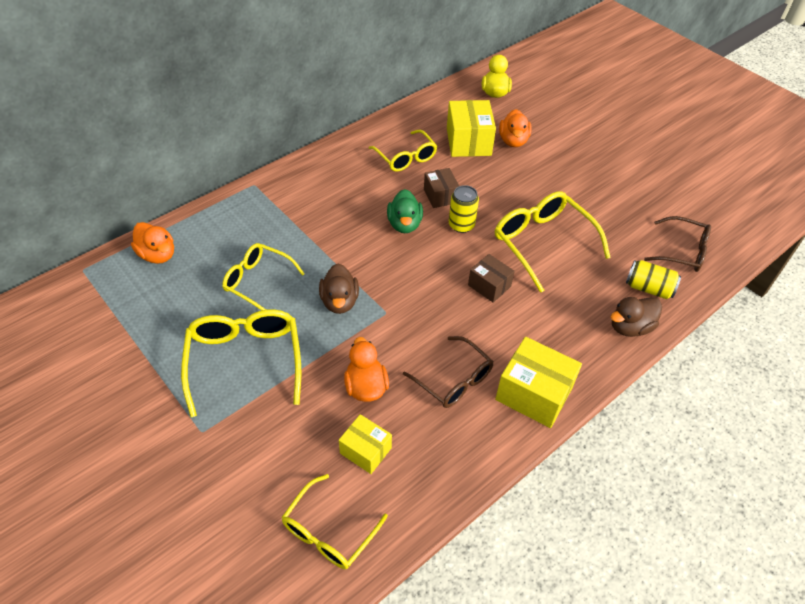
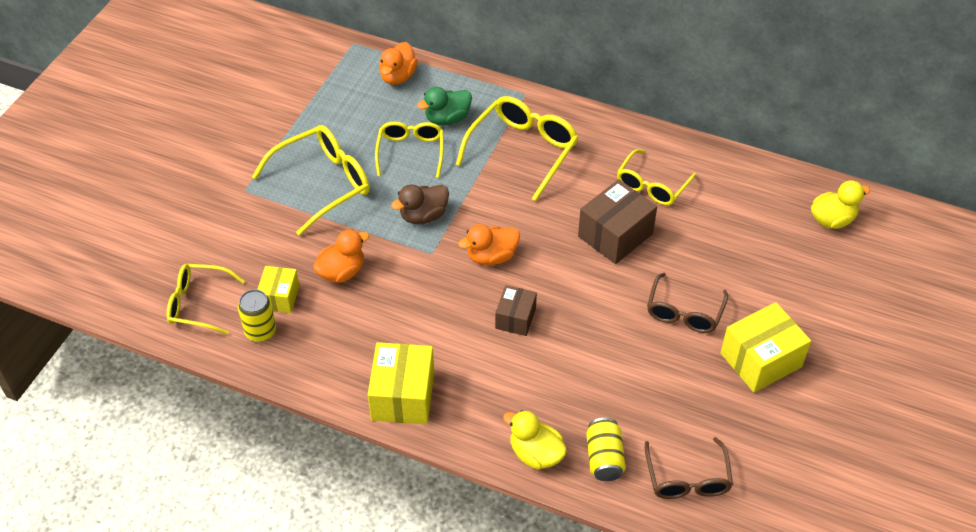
camera: 65 degrees right, 0 degrees up
(404, 224) = (553, 222): green duck -> green duck (447, 119)
(440, 196) = (615, 235): brown box -> brown box, size x1.65
(454, 380) = (384, 331): brown glasses -> brown glasses (684, 312)
(461, 225) = (584, 267): yellow can -> yellow can (260, 331)
(468, 142) = (721, 227): yellow box -> yellow box (761, 360)
(513, 141) = (756, 266): orange duck -> orange duck (491, 256)
(542, 243) = (607, 343): yellow glasses -> yellow glasses (523, 150)
(630, 327) = (536, 454): brown duck -> yellow duck

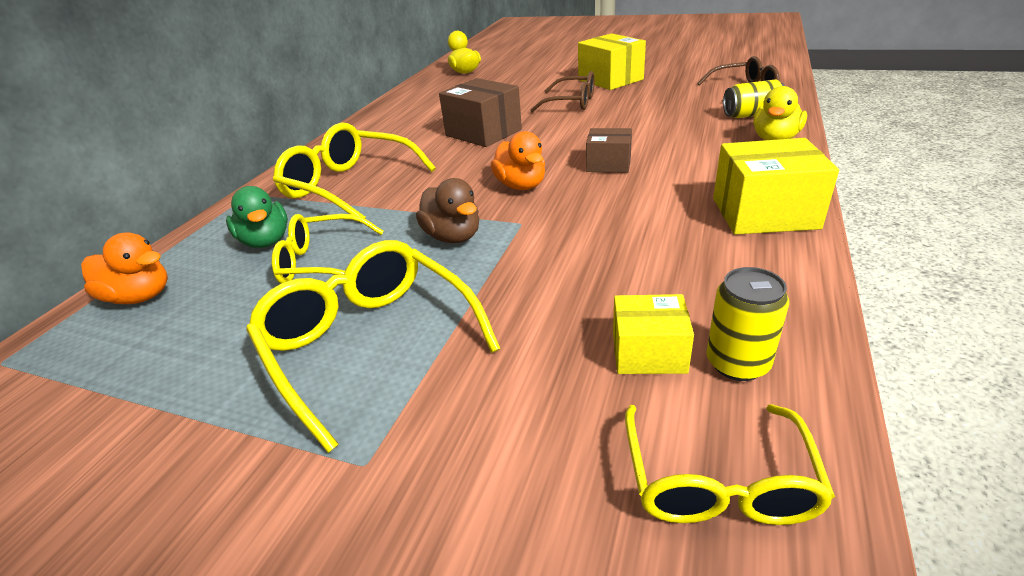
camera: 90 degrees left, 15 degrees down
(342, 272) = (572, 291): orange duck -> none
(652, 186) = (419, 124): yellow glasses -> none

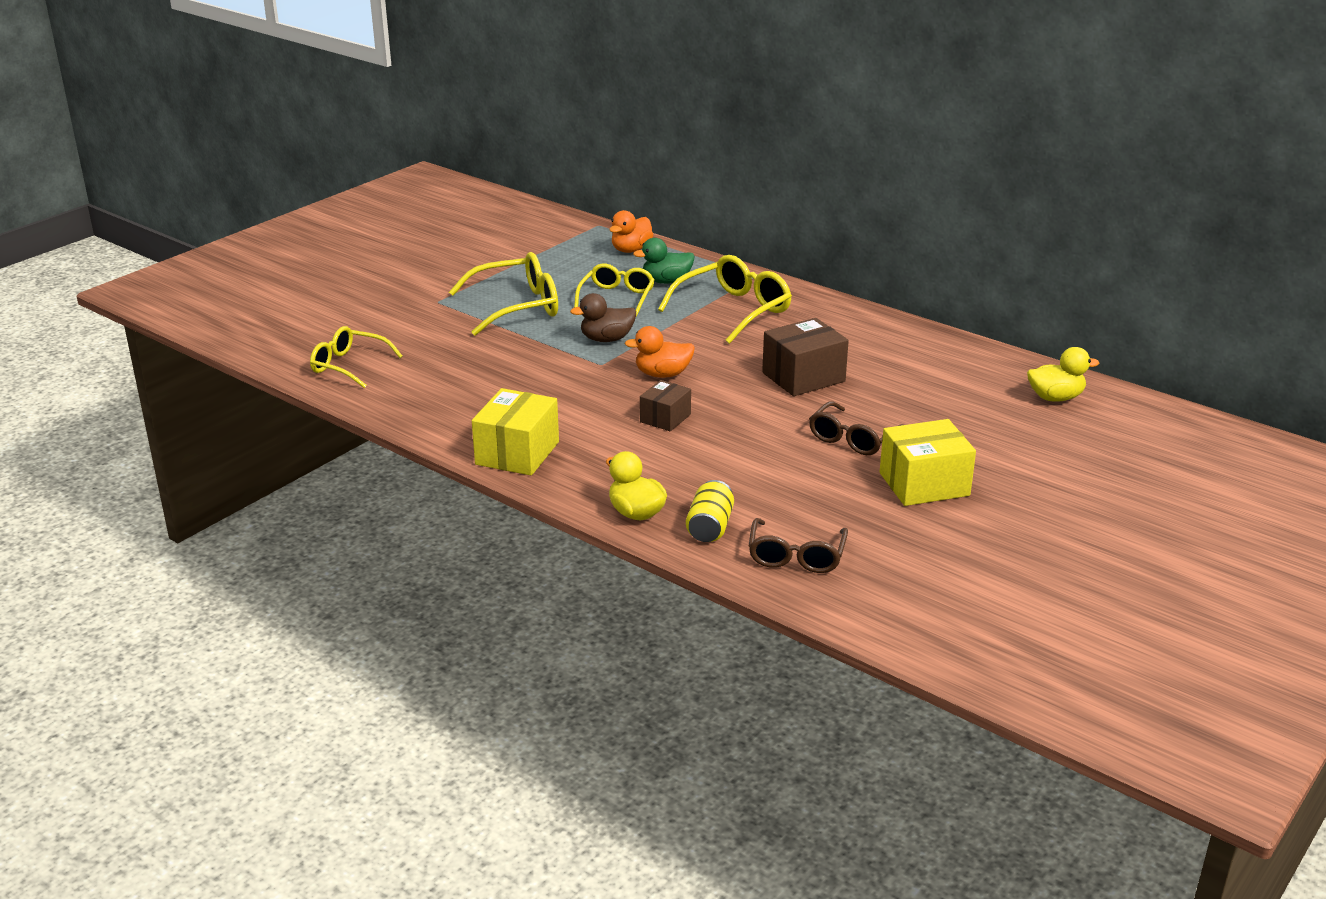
camera: 105 degrees right, 5 degrees down
(648, 352) = (431, 372): yellow box -> none
(737, 363) = (398, 391): yellow can -> none

